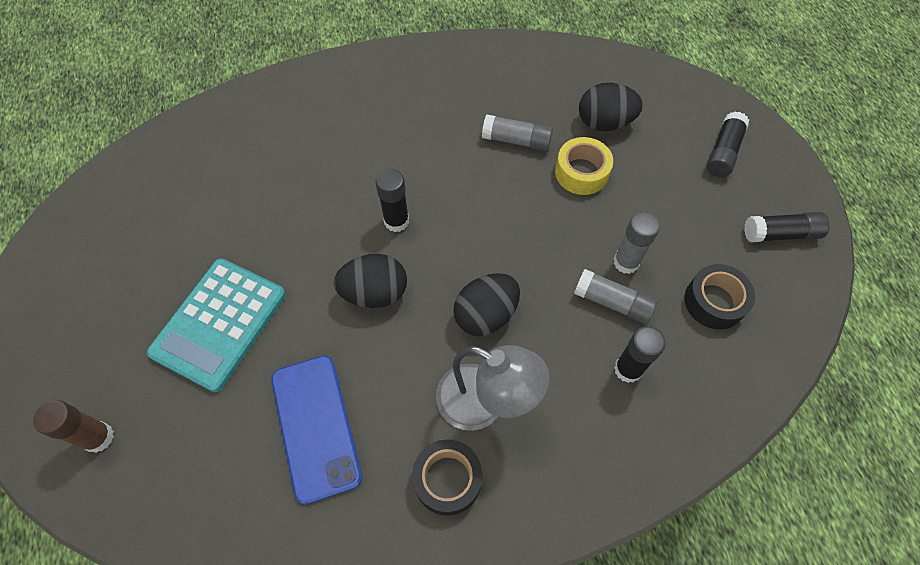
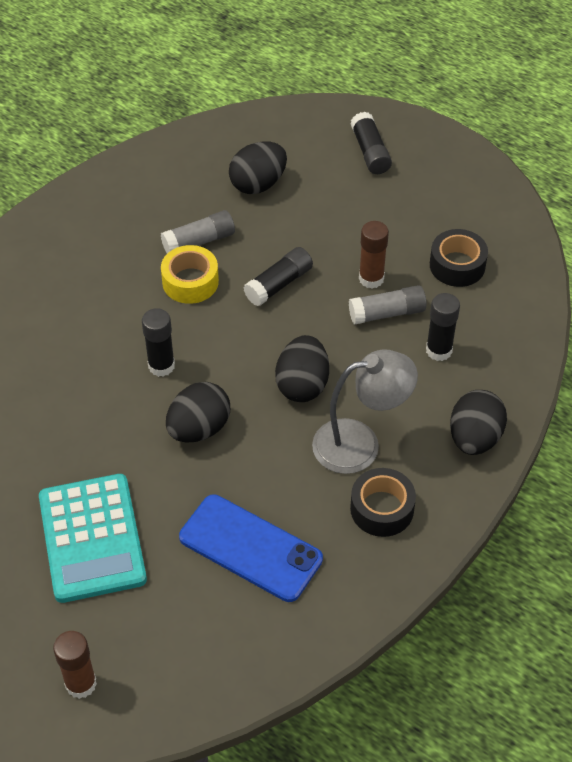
camera: 40 degrees left, 10 degrees down
(581, 172) = (276, 234): yellow tape -> yellow tape (190, 282)
(587, 478) = (474, 438): none -> black egg
(626, 262) = (371, 278): grey glue stick -> brown glue stick
(780, 234) = (462, 188): black glue stick -> black glue stick (279, 284)

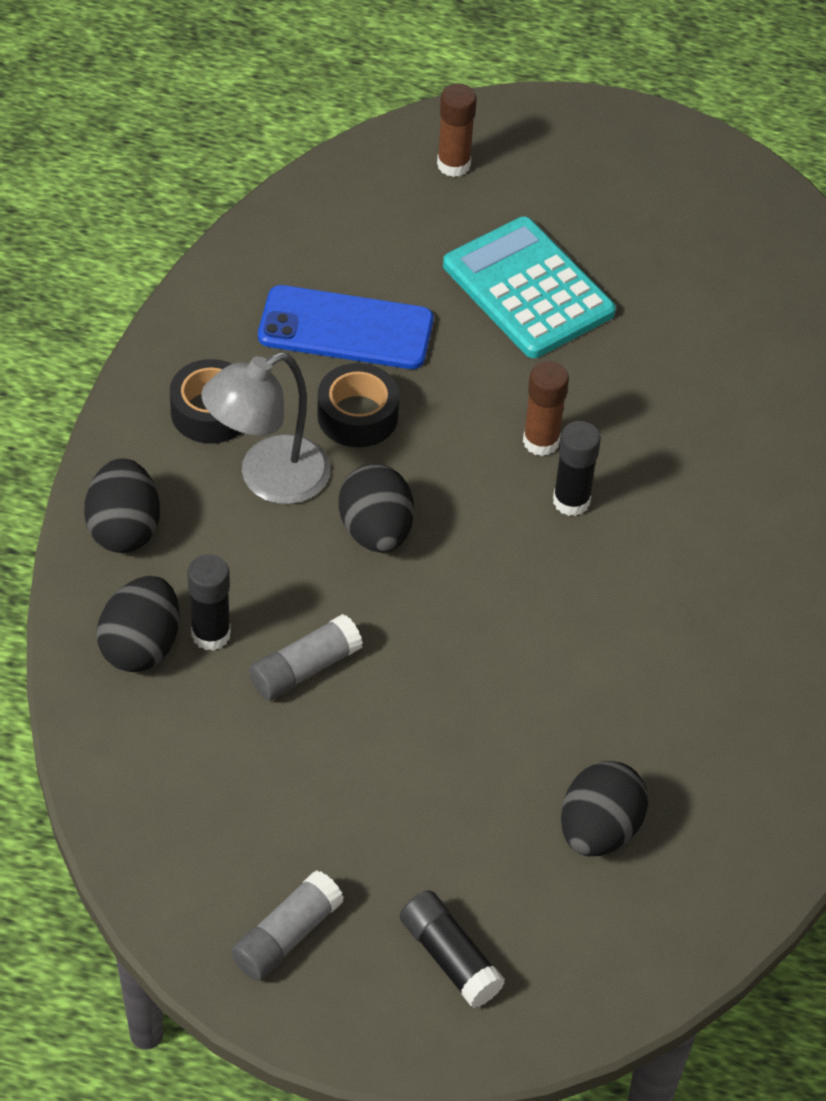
camera: 155 degrees right, 0 degrees up
(190, 282) = (604, 630): yellow tape -> none
(199, 241) = (630, 698): grey glue stick -> grey glue stick (286, 936)
(199, 428) = (477, 439): black egg -> black egg (141, 646)
(279, 284) = (478, 665): black glue stick -> none
(371, 278) = (350, 717): brown glue stick -> brown glue stick (541, 441)
(457, 265) = (229, 781): black tape -> black tape (357, 416)

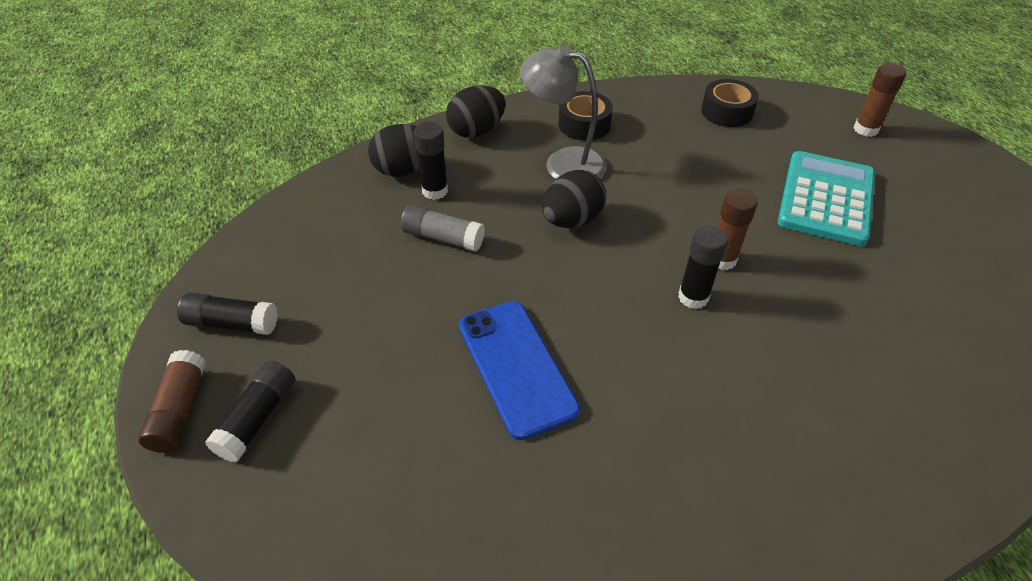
camera: 60 degrees right, 5 degrees down
(286, 936) = (232, 323): grey glue stick -> black glue stick
(346, 329) = (698, 144): blue phone -> blue phone (516, 367)
(357, 416) = (645, 175): black tape -> black tape (727, 112)
(385, 1026) = (179, 410): none -> brown glue stick
(599, 830) = (427, 455): black egg -> none

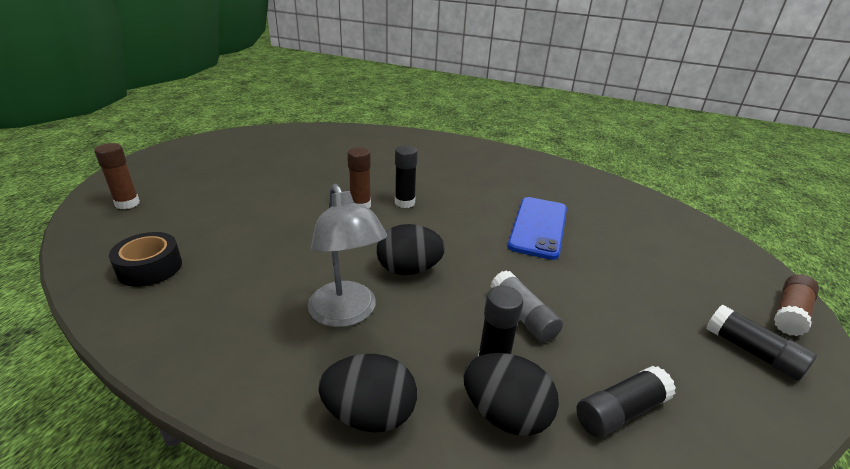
camera: 140 degrees left, 15 degrees down
(258, 418) = (723, 282): black glue stick -> black glue stick (620, 411)
(584, 125) = (263, 339): black tape -> none
(826, 199) = (248, 194): turquoise calculator -> none

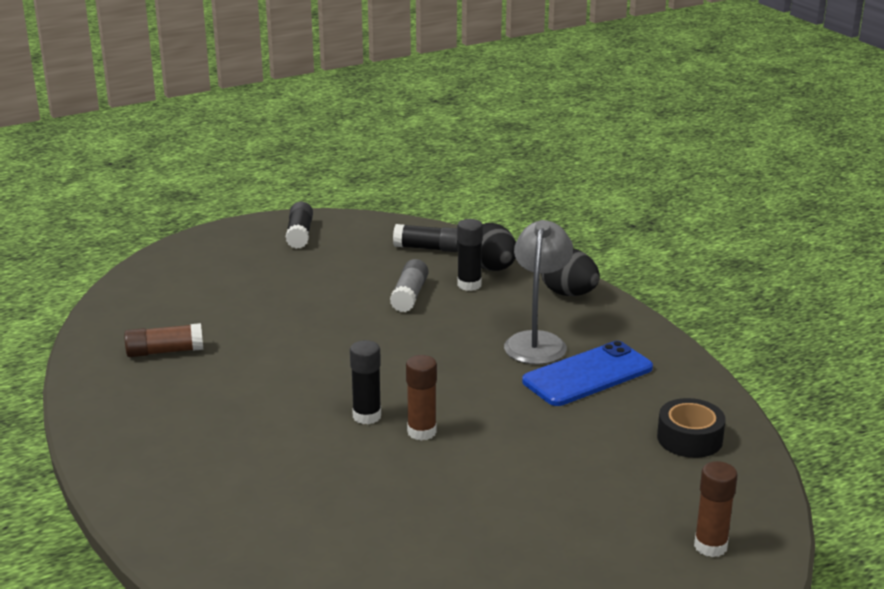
camera: 140 degrees left, 5 degrees down
(409, 270) = (452, 351): black egg -> none
(538, 227) = (275, 340): blue phone -> blue phone (587, 375)
(790, 313) = (226, 234): brown glue stick -> brown glue stick (165, 351)

